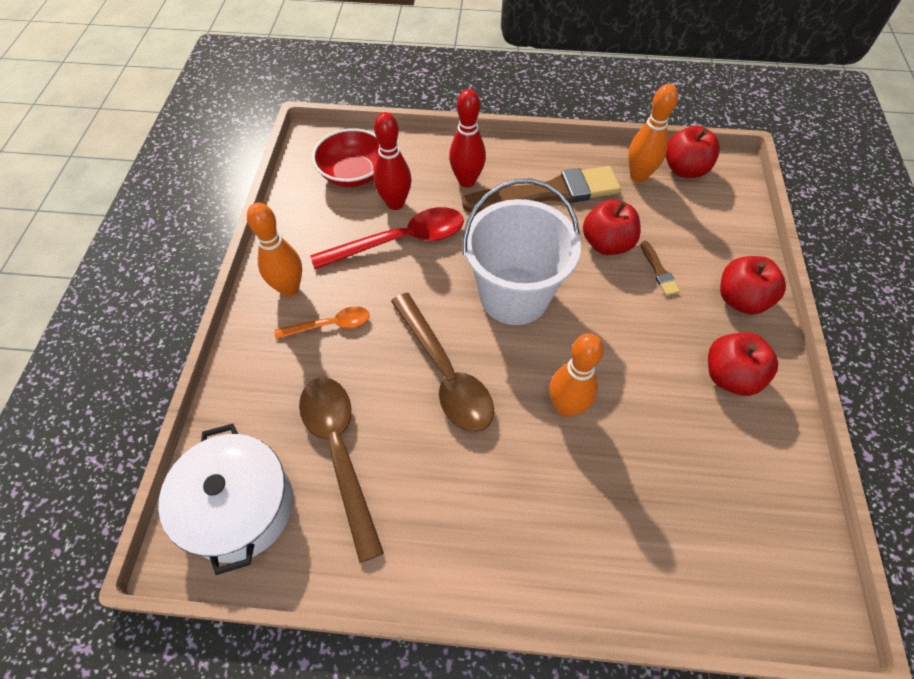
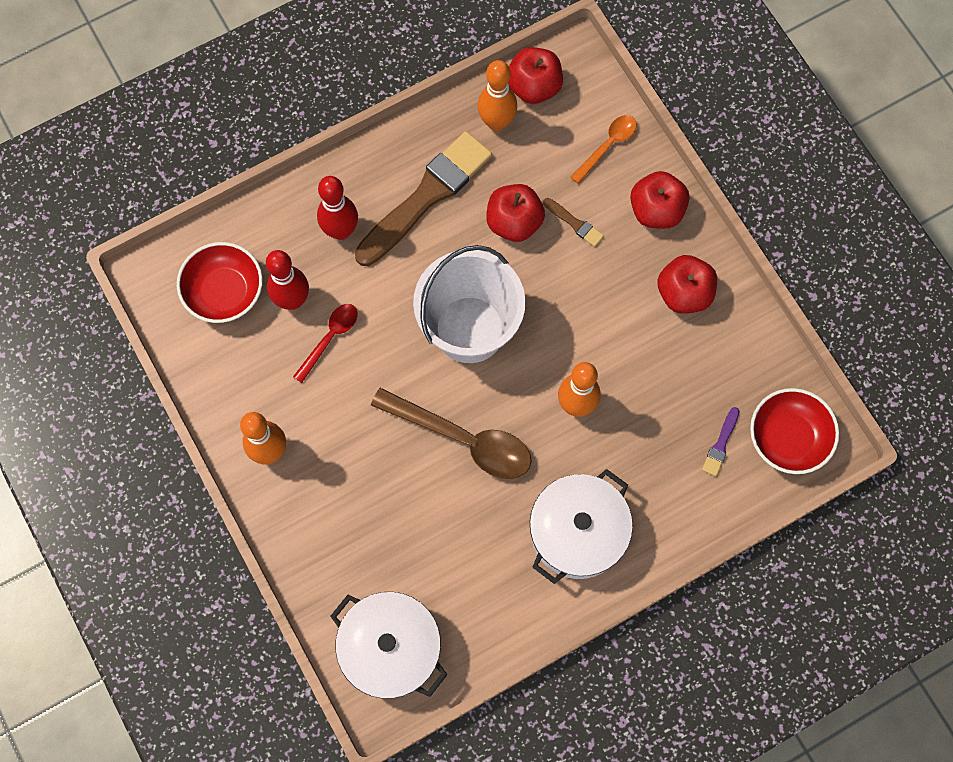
camera: 35 degrees left, 15 degrees up
(330, 325) = (335, 461): orange spoon -> orange spoon (607, 146)
(340, 452) = (431, 558): brown spoon -> none
(400, 241) = (330, 338): red spoon -> red spoon, size x0.56
(489, 521) = (577, 532): none -> white pot
(691, 534) = (720, 444): none -> purple brush
(773, 576) = (788, 438): none -> red bowl

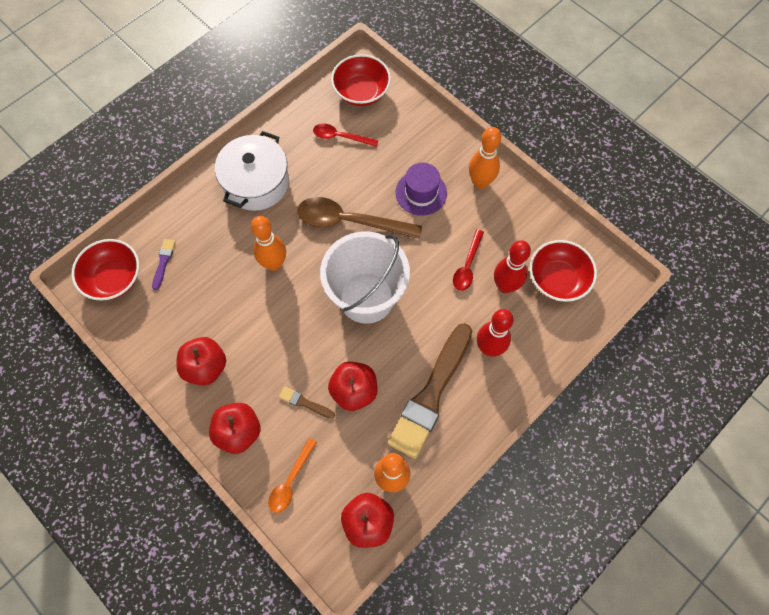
camera: 165 degrees right, 5 degrees down
(355, 457) = (421, 193): none -> purple hat
(390, 648) = (361, 92): white pot -> red bowl
(442, 576) = (340, 137): none -> red spoon

